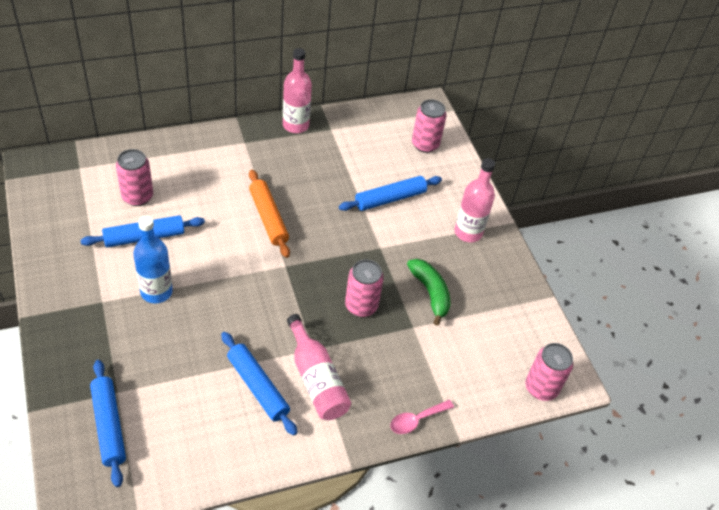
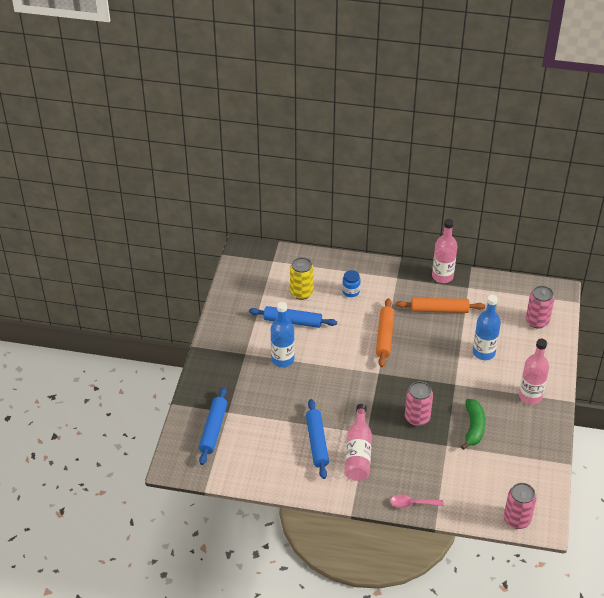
camera: 35 degrees right, 5 degrees down
(137, 196) = (301, 293): pink can -> yellow can
(198, 176) = (351, 291): none -> blue jar
(314, 165) = (439, 310): none -> orange rolling pin
(390, 199) = (483, 352): blue rolling pin -> blue bottle

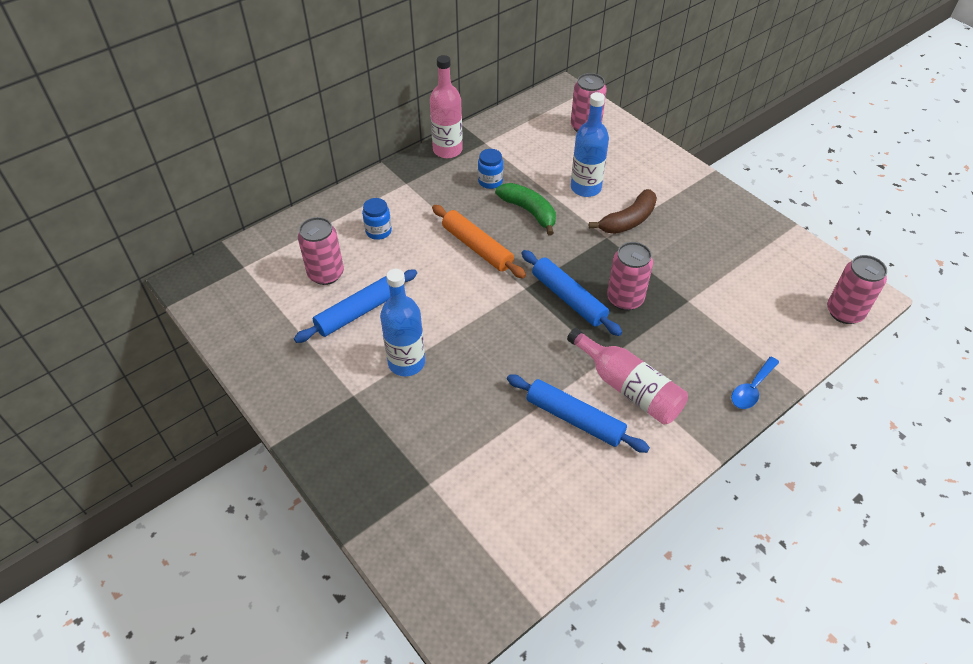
camera: 50 degrees left, 5 degrees up
(213, 429) = (442, 523): blue rolling pin -> blue rolling pin (568, 298)
(301, 293) = (326, 274): yellow can -> pink can
(412, 503) = (752, 389): pink spoon -> blue spoon
(439, 310) = (490, 181): orange rolling pin -> blue jar
(473, 428) = (683, 262): green banana -> green banana (529, 212)
(479, 386) = (628, 221): none -> brown banana
(530, 396) = (680, 193): pink bottle -> none

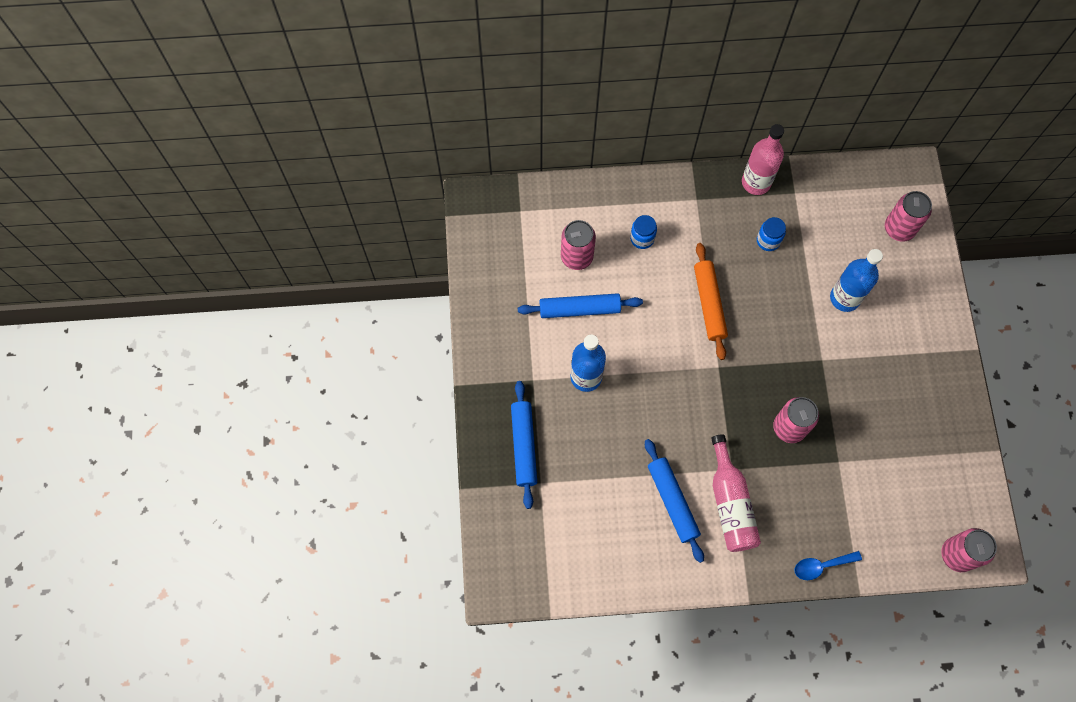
camera: 35 degrees right, 20 degrees up
(529, 212) = (777, 294): green banana -> none
(568, 298) = (745, 398): blue rolling pin -> blue rolling pin (524, 446)
(628, 221) = (853, 355): brown banana -> none

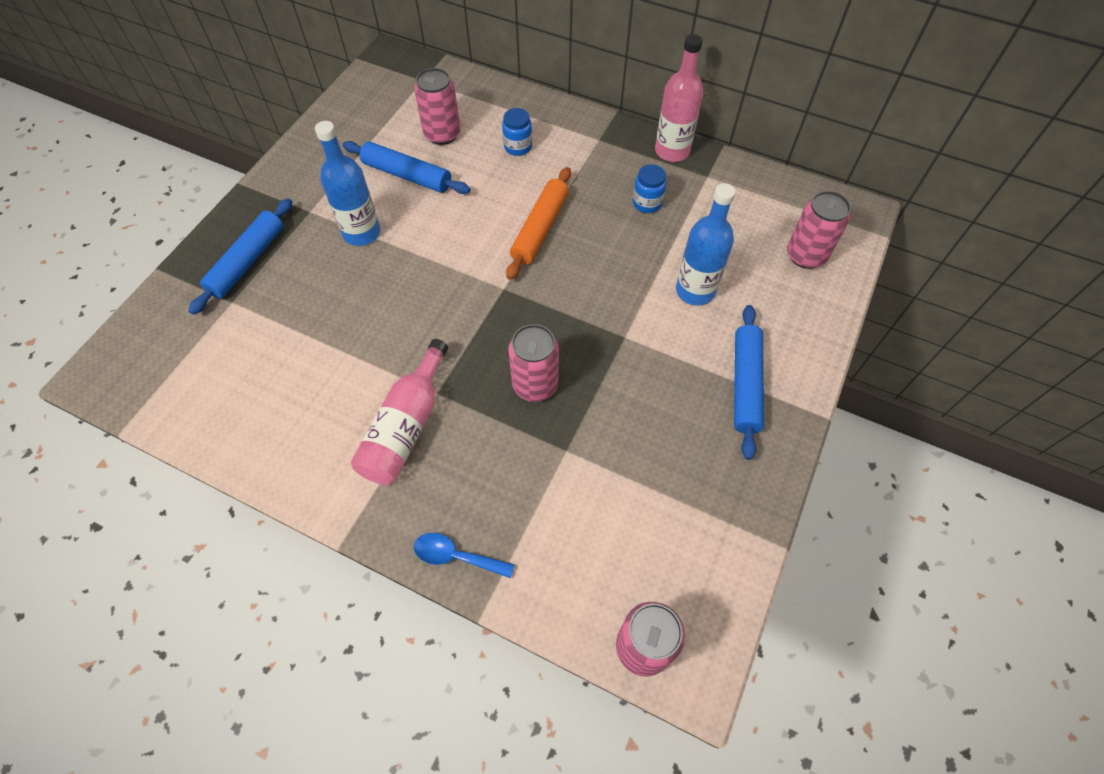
camera: 30 degrees right, 10 degrees down
(672, 501) = (345, 390): blue rolling pin -> blue rolling pin (745, 384)

